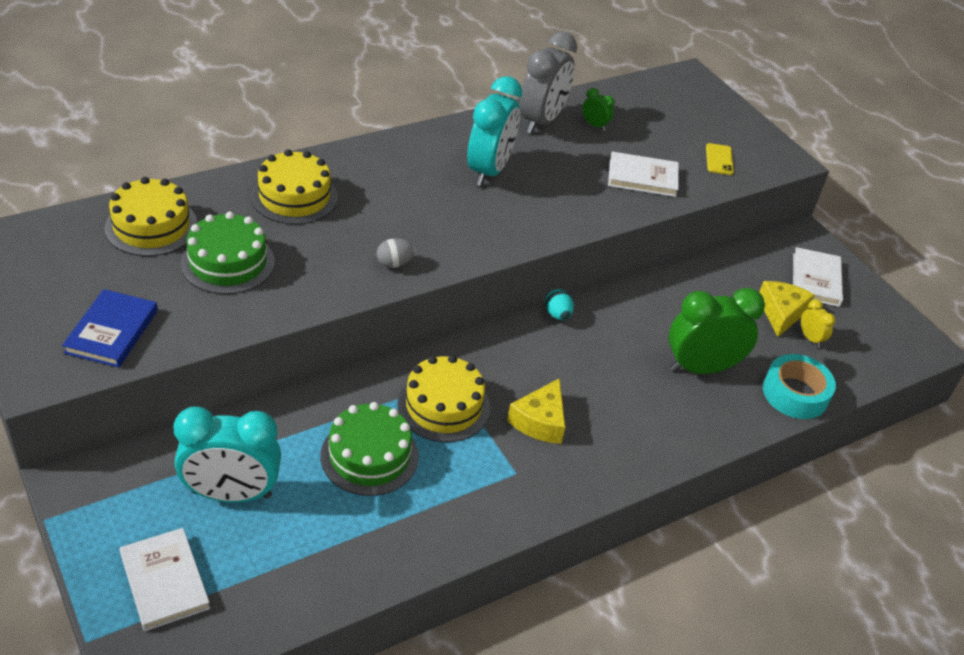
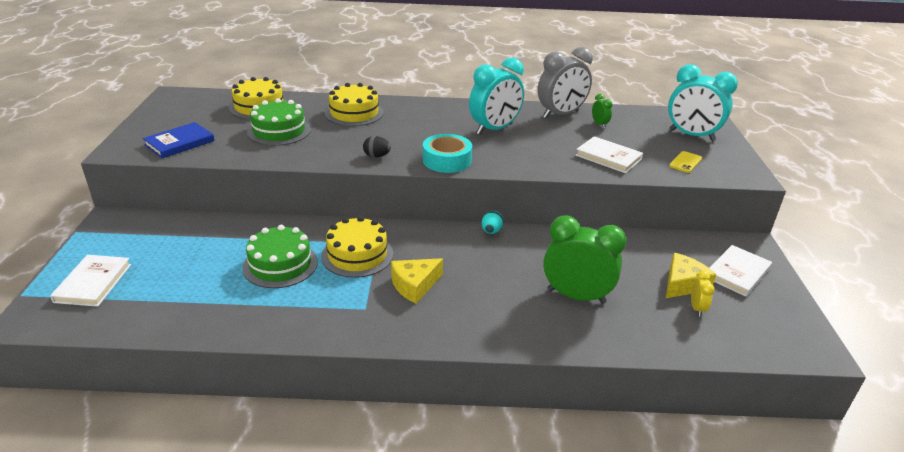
camera: 35 degrees right, 10 degrees down
(231, 494) = (179, 255): turquoise clock -> turquoise clock (691, 135)
(394, 263) = (376, 156): grey egg -> black egg
(795, 394) = (647, 340): turquoise tape -> turquoise tape (447, 160)

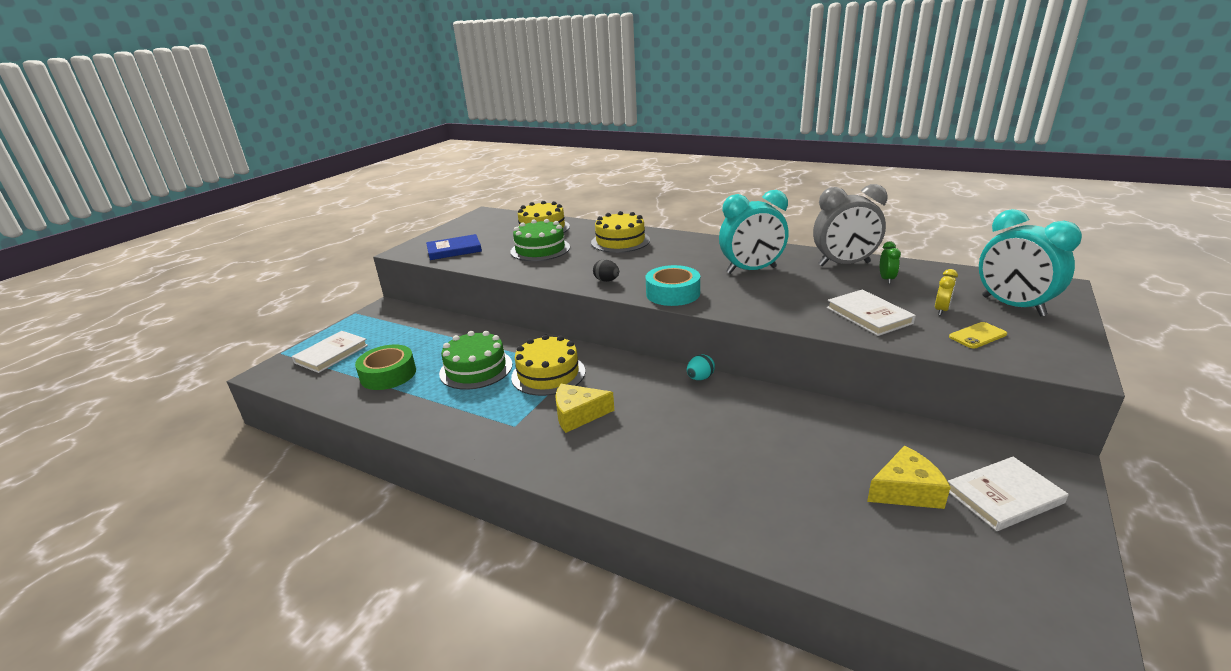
camera: 30 degrees right, 5 degrees down
(187, 290) = (388, 374): none -> green tape
(576, 296) = (747, 469): green clock -> none
(697, 308) = (905, 526): yellow clock -> yellow clock (941, 310)

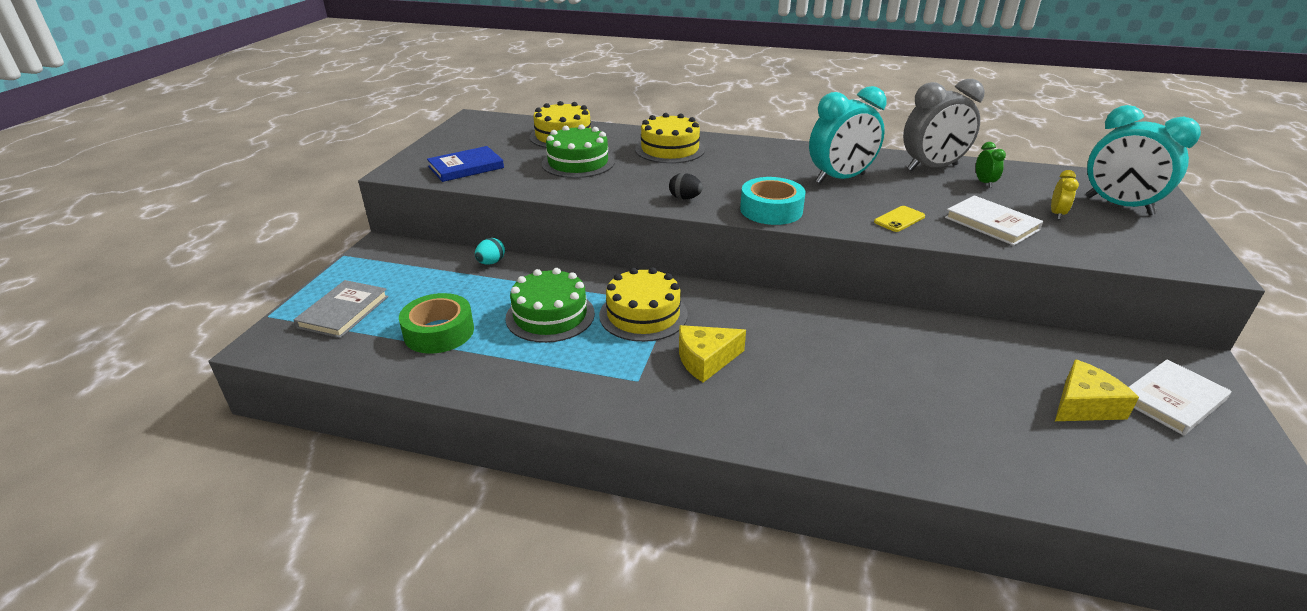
camera: 15 degrees left, 5 degrees up
(331, 354) = (343, 312): white book -> grey book
(700, 378) = (818, 305): turquoise egg -> turquoise egg (491, 262)
(977, 336) = (1106, 239): yellow phone -> yellow phone (899, 219)

